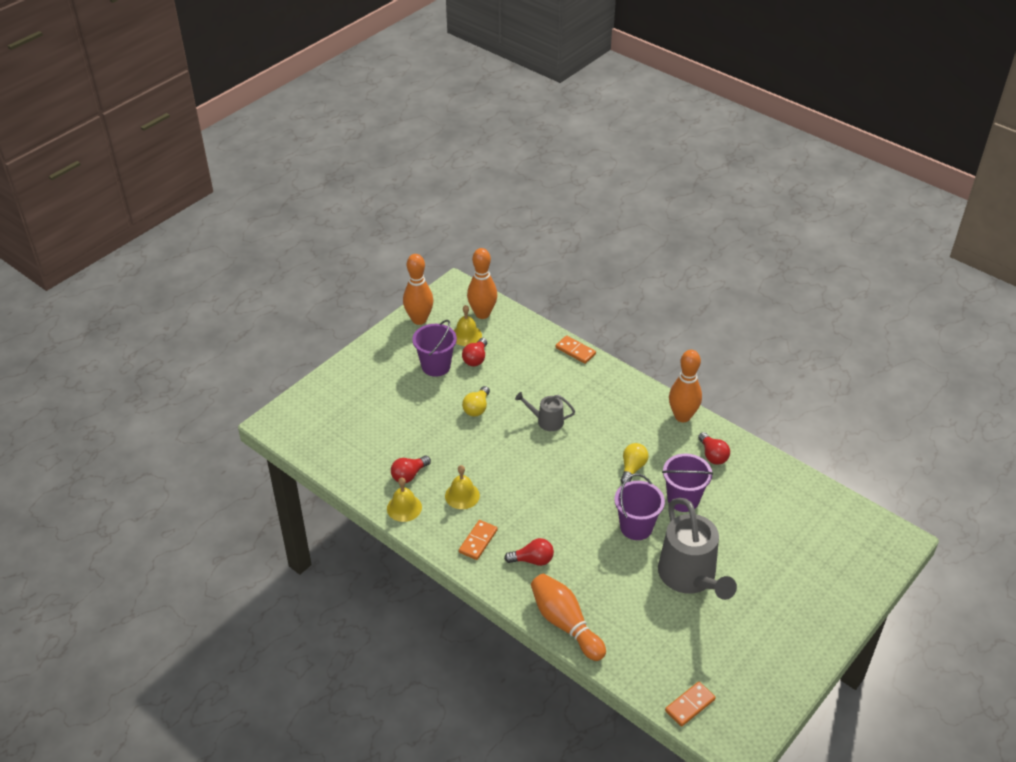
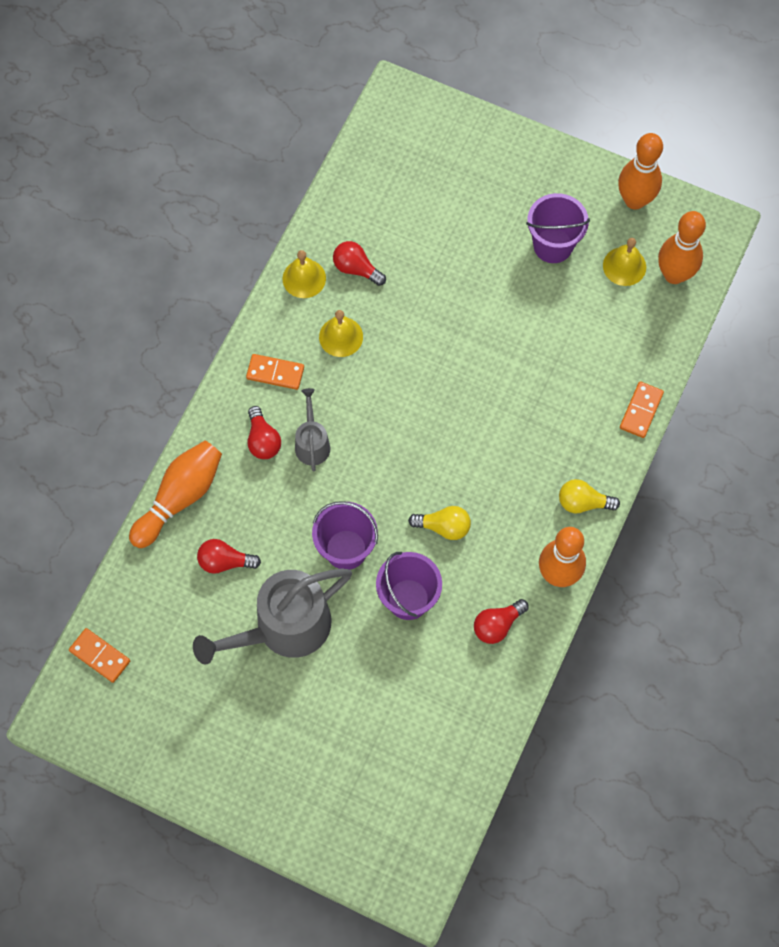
camera: 75 degrees right, 25 degrees up
(475, 359) = (583, 289): red light bulb -> red light bulb (225, 561)
(477, 408) = (492, 314): yellow light bulb -> yellow light bulb (583, 502)
(546, 421) = (496, 404): grey watering can -> grey watering can (312, 443)

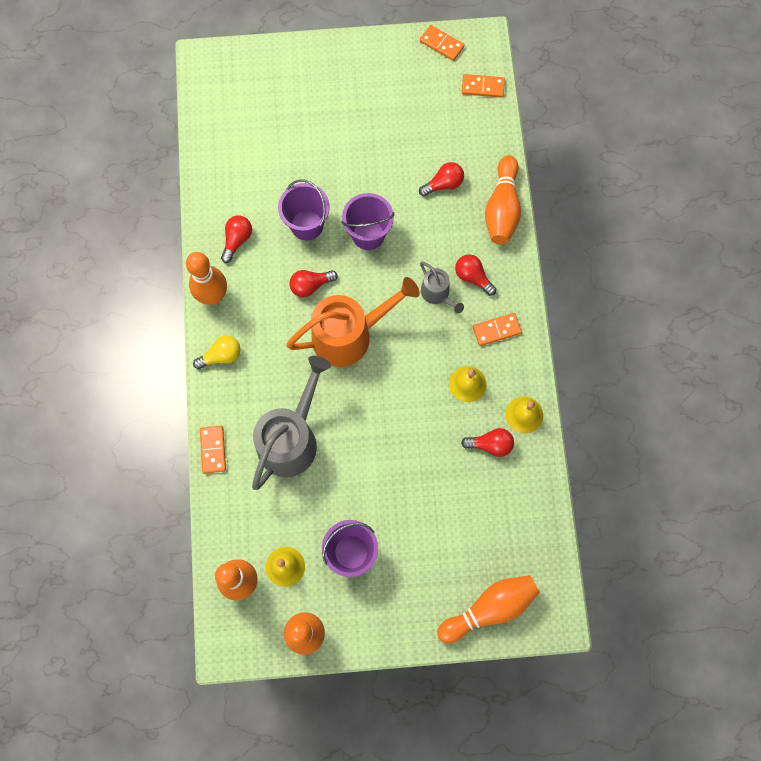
camera: 150 degrees right, 5 degrees up
(109, 741) = (441, 44): none -> orange domino
(284, 627) = (377, 164): grey watering can -> grey watering can (291, 439)
(433, 451) = (349, 335): none -> orange watering can
(443, 527) = (310, 285): yellow light bulb -> red light bulb
(450, 134) = (489, 608): none -> orange bowling pin

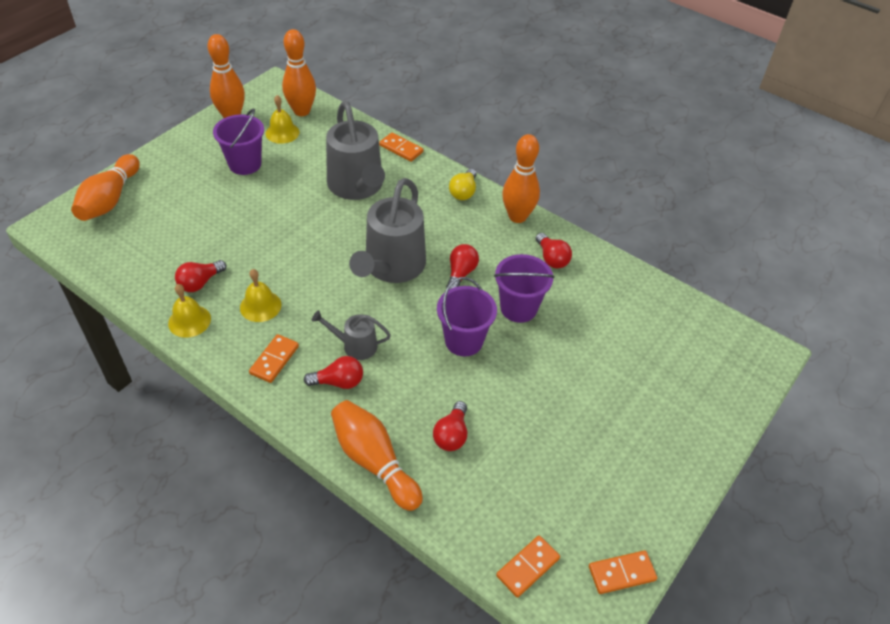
camera: 130 degrees right, 25 degrees down
(349, 335) = (392, 267): orange watering can -> grey watering can

